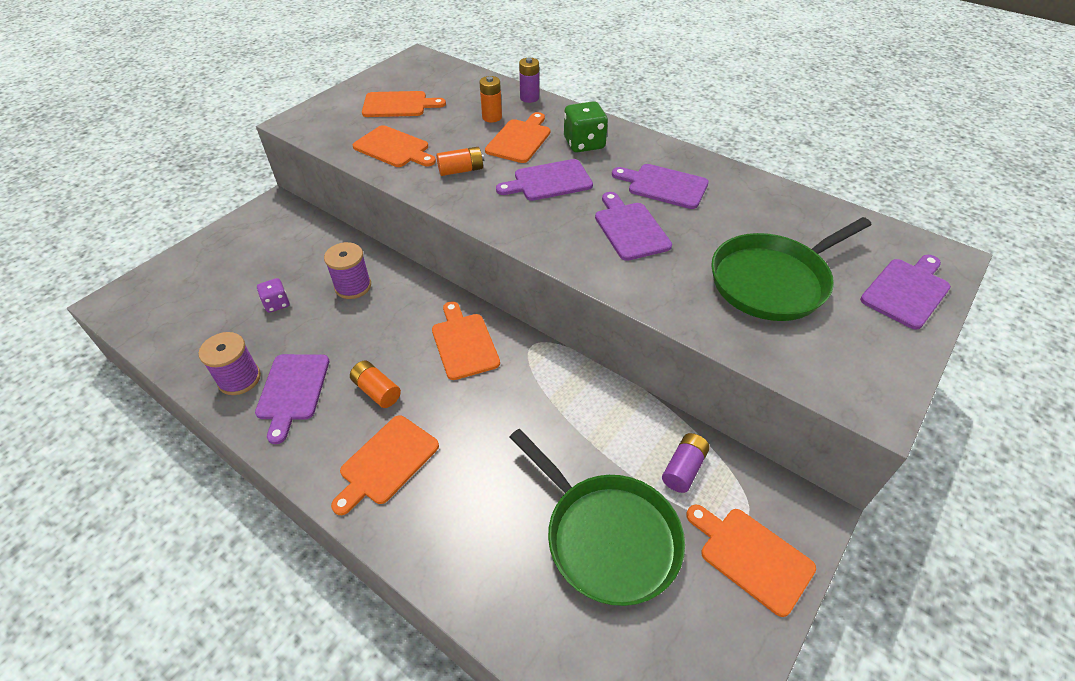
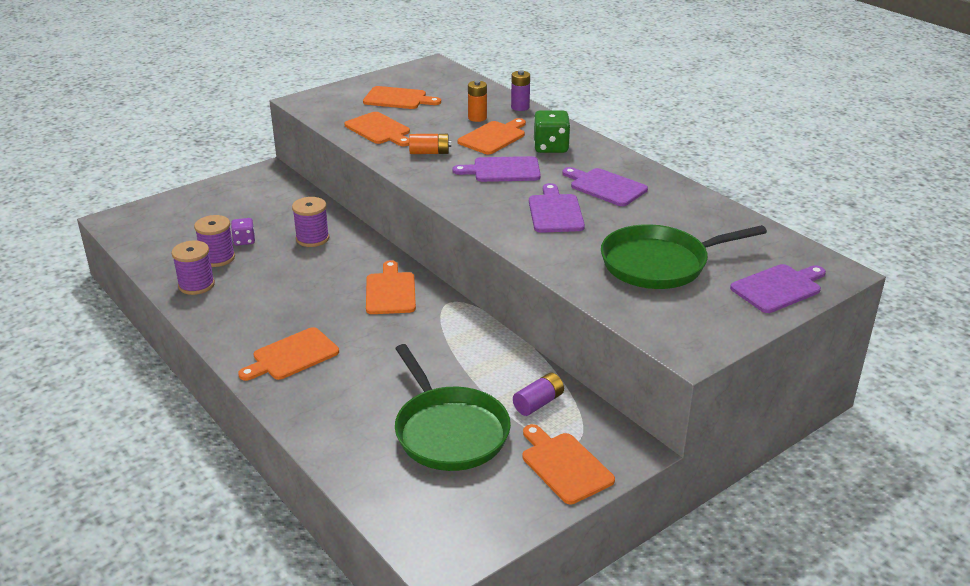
camera: 15 degrees right, 15 degrees down
(253, 334) = (217, 258): none -> purple spool
(292, 391) = (235, 299): purple cutting board -> none
(377, 391) = (303, 310): orange battery -> none

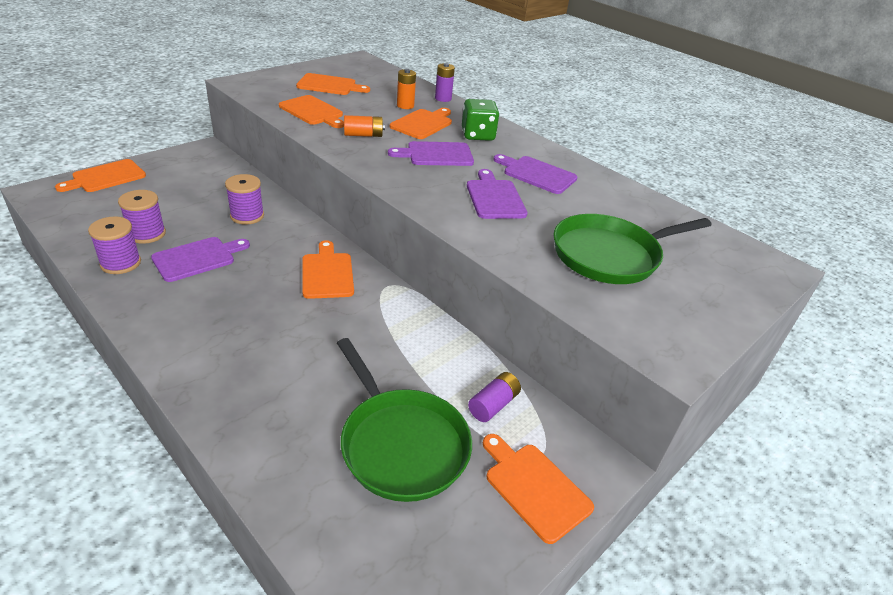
camera: 10 degrees left, 5 degrees up
(244, 241) = (176, 216): purple dice -> none
(292, 356) = (222, 348): orange cutting board -> orange cutting board (105, 177)
(778, 288) = (733, 284): purple cutting board -> purple cutting board (197, 258)

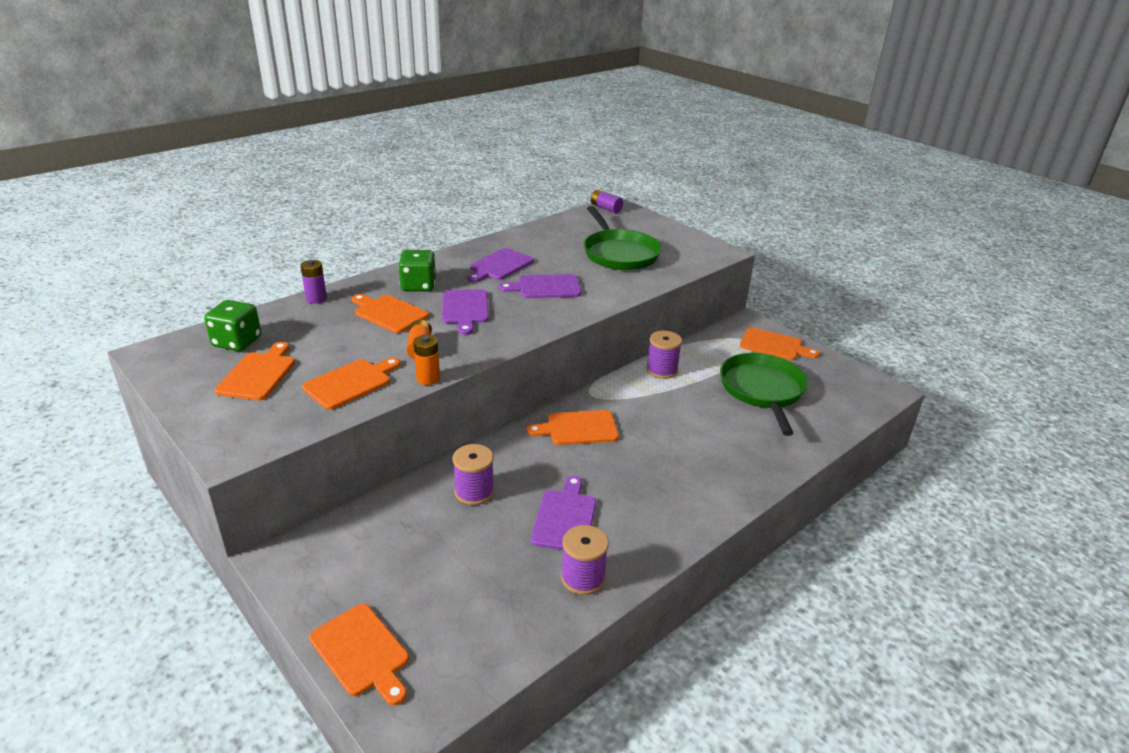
camera: 85 degrees left, 5 degrees down
(147, 234) = (519, 569): purple spool -> purple spool (662, 370)
(197, 258) = (565, 518): purple cutting board -> purple cutting board turned 45 degrees clockwise
(374, 78) = (237, 342): none -> green dice
(401, 444) = (762, 390): green pan -> green pan turned 60 degrees counterclockwise
(405, 106) = (336, 322): orange battery -> orange battery (428, 378)
(493, 405) = (714, 353): purple battery -> purple battery (606, 208)
(534, 487) = (774, 345): orange cutting board -> orange cutting board turned 120 degrees counterclockwise

